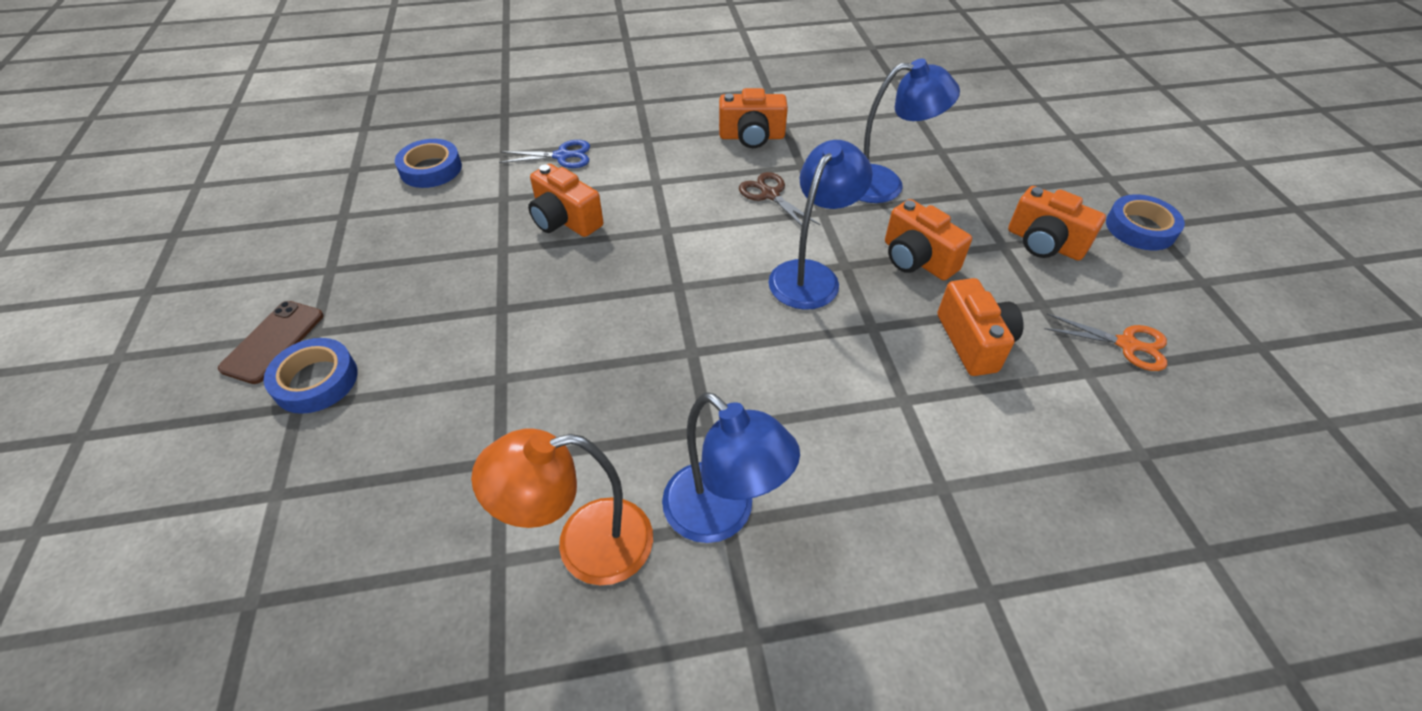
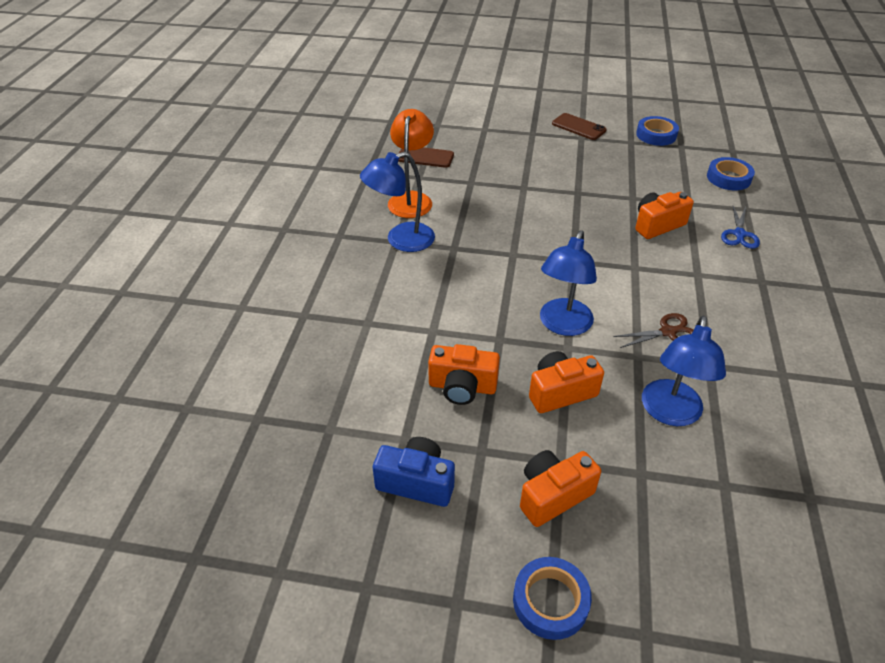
camera: 110 degrees right, 5 degrees down
(316, 381) = (546, 137): blue tape -> blue tape (656, 135)
(411, 576) = (425, 157): none -> brown phone
(751, 137) = (761, 345): orange camera -> none
(811, 275) = (562, 325): blue lamp -> blue lamp turned 60 degrees clockwise
(1126, 344) = (416, 482): orange scissors -> blue camera

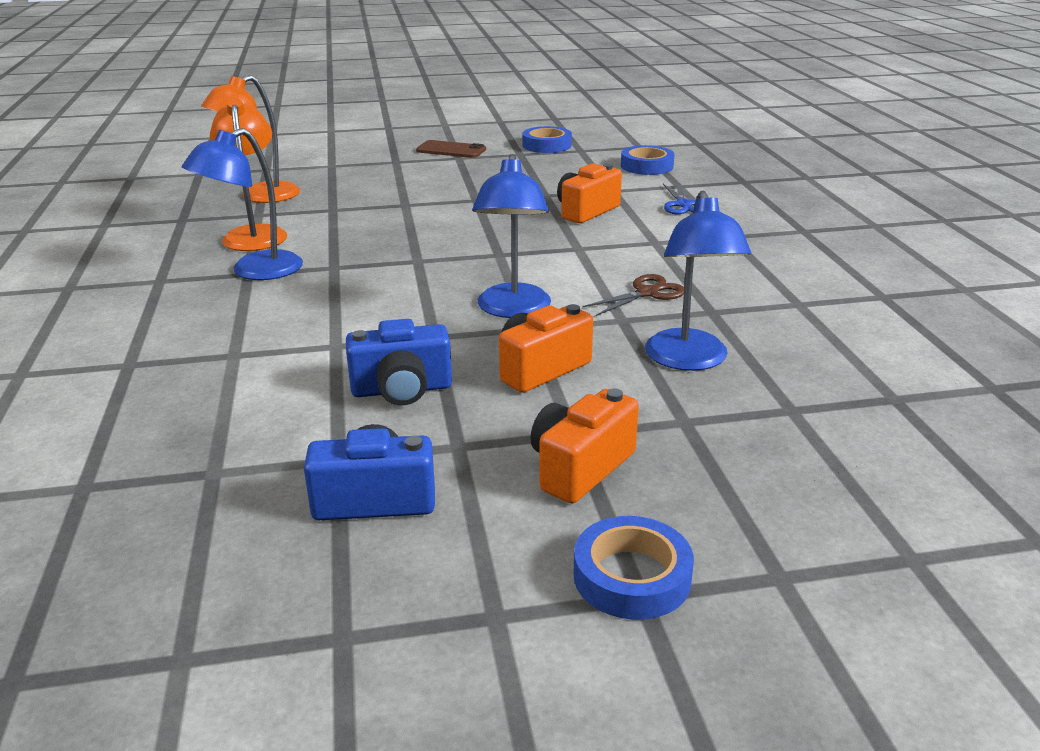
camera: 20 degrees left, 15 degrees down
(425, 157) = (260, 197): brown phone -> orange lamp
(462, 387) = (402, 390): orange camera -> blue camera

